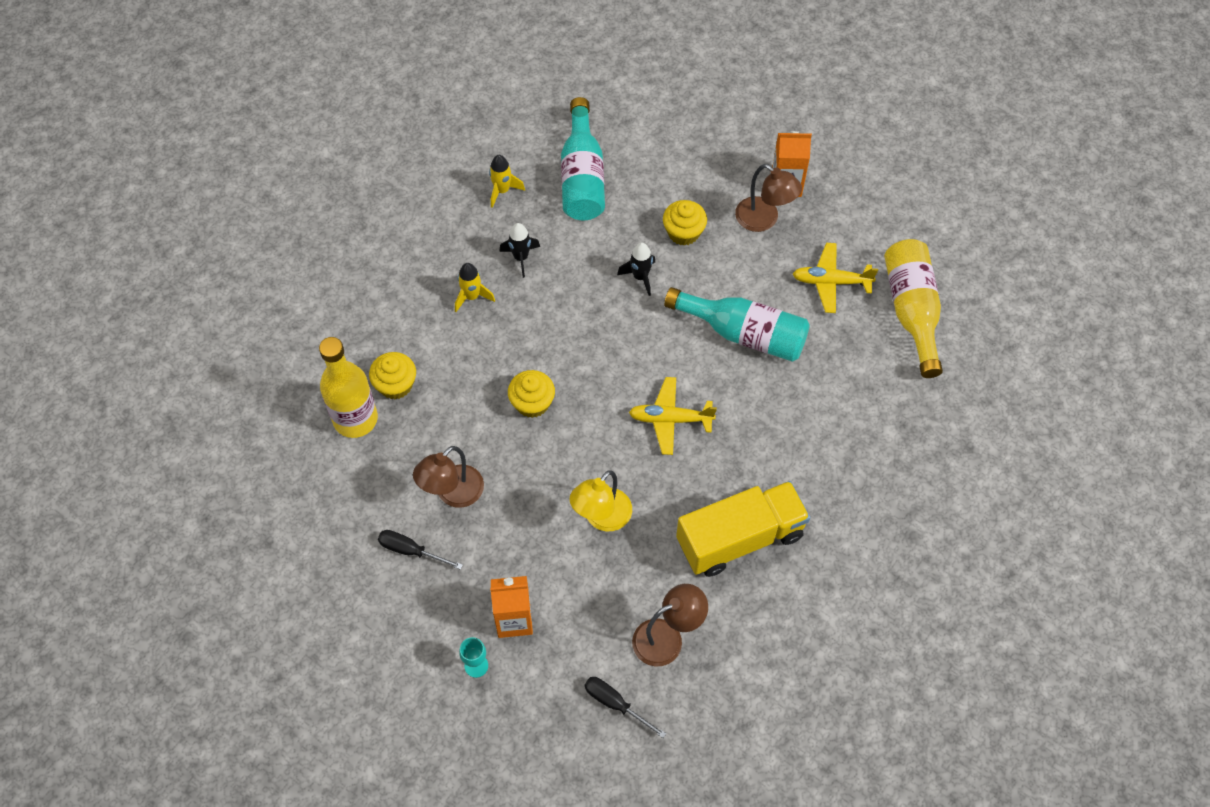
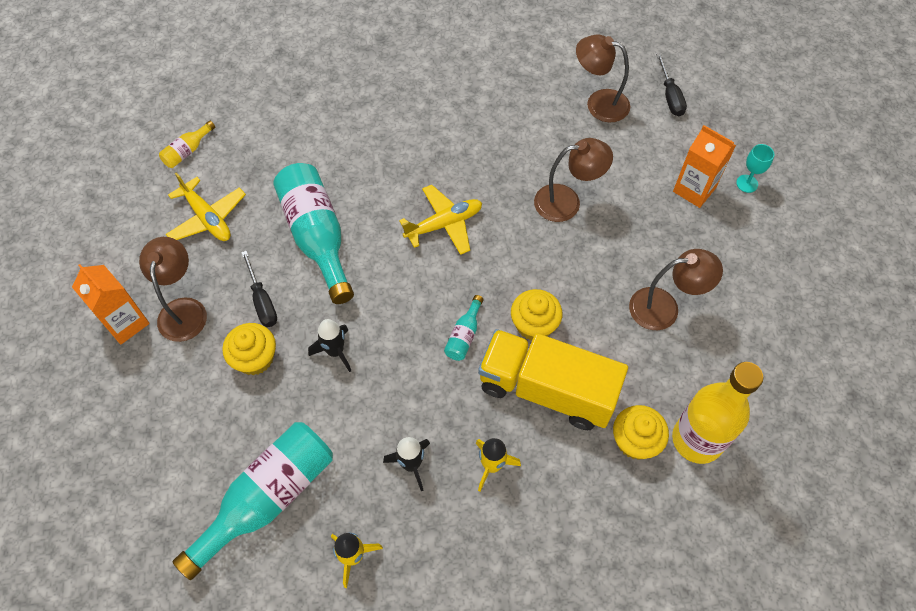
camera: 135 degrees left, 0 degrees up
(411, 551) = (734, 293): black screwdriver -> black screwdriver (262, 301)
(571, 356) = (464, 335): none -> turquoise bottle
(601, 518) = (567, 202): yellow lamp -> brown lamp
(670, 419) = (444, 224): yellow plane -> yellow plane turned 75 degrees counterclockwise
(740, 538) = (487, 117): yellow truck -> yellow truck (547, 390)
(911, 311) = (188, 151): yellow bottle -> yellow bottle, size x0.44

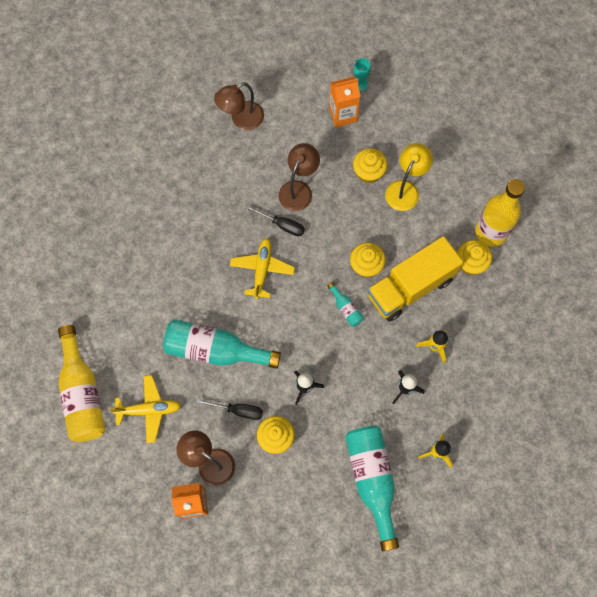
camera: 55 degrees left, 10 degrees up
(188, 151) = (82, 393): yellow bottle -> yellow bottle, size x2.26
(650, 257) = (368, 172): none -> yellow cupcake
(664, 308) = (405, 189): brown lamp -> yellow lamp
(670, 96) = (268, 76): black screwdriver -> black screwdriver (282, 225)

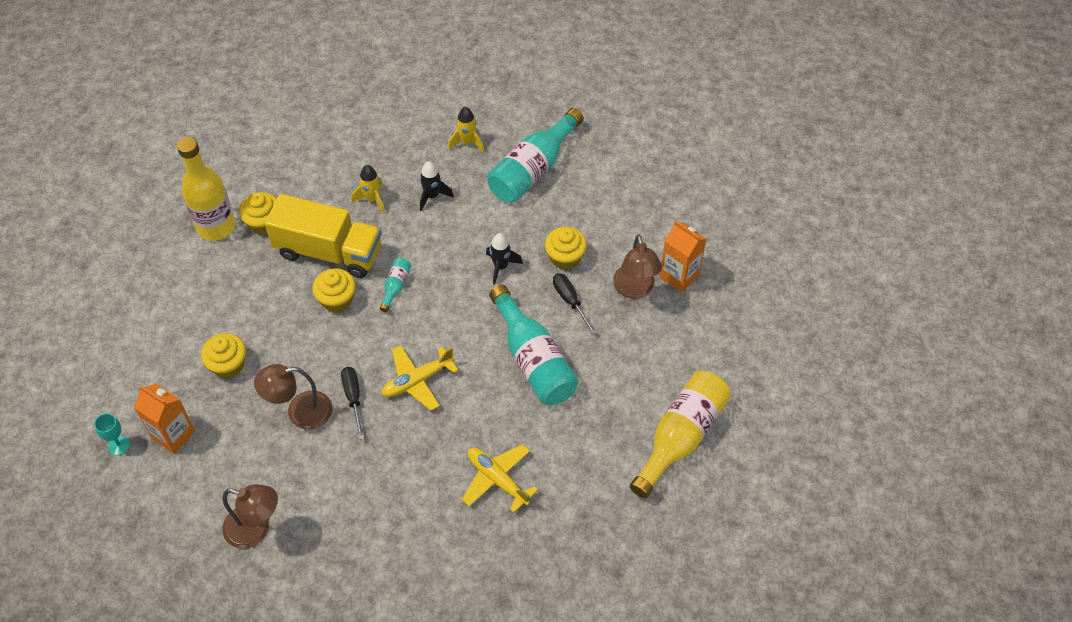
camera: 130 degrees left, 15 degrees down
(149, 410) = (639, 370): yellow plane -> yellow plane (497, 479)
(405, 189) = (223, 321): yellow lamp -> none

